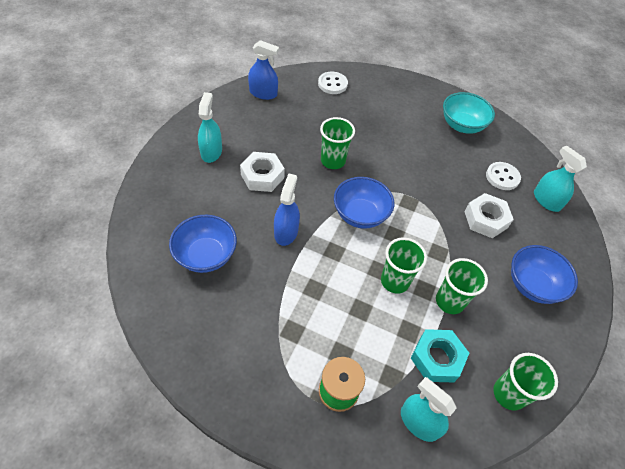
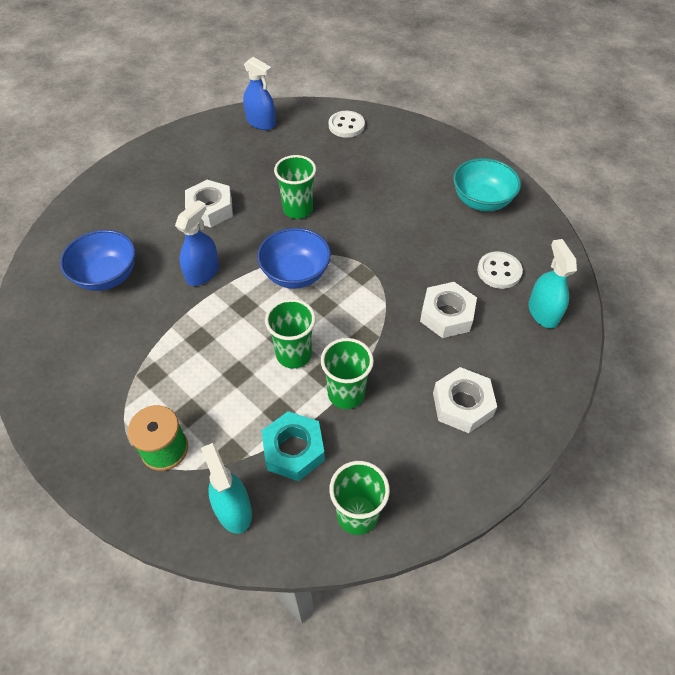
camera: 25 degrees right, 0 degrees up
(211, 152) = (171, 173): turquoise spray bottle -> none
(532, 285) = (462, 404): blue bowl -> white nut

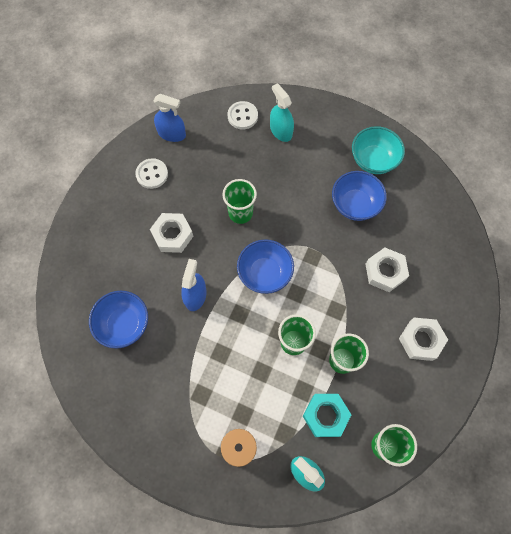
camera: 20 degrees left, 15 degrees up
(439, 237) = (355, 204): none -> blue bowl
(499, 271) = (407, 221): white button -> white button (152, 174)
(543, 312) = (448, 246): turquoise spray bottle -> turquoise spray bottle (281, 131)

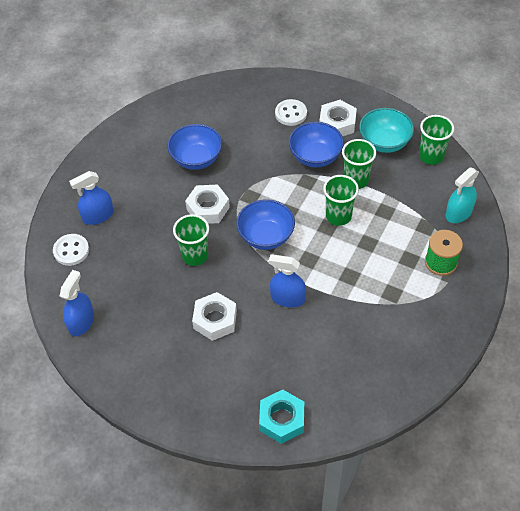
camera: 85 degrees left, 15 degrees down
(124, 324) = (317, 366): blue bowl -> blue bowl (315, 156)
(152, 174) = (133, 342): white button -> white button (291, 113)
(281, 131) = (98, 216): turquoise spray bottle -> blue spray bottle
(325, 416) = (407, 195): turquoise nut -> turquoise nut (282, 419)
(373, 160) = (148, 140): turquoise bowl -> turquoise bowl (384, 142)
(385, 272) = (270, 142): white nut -> white nut (208, 208)

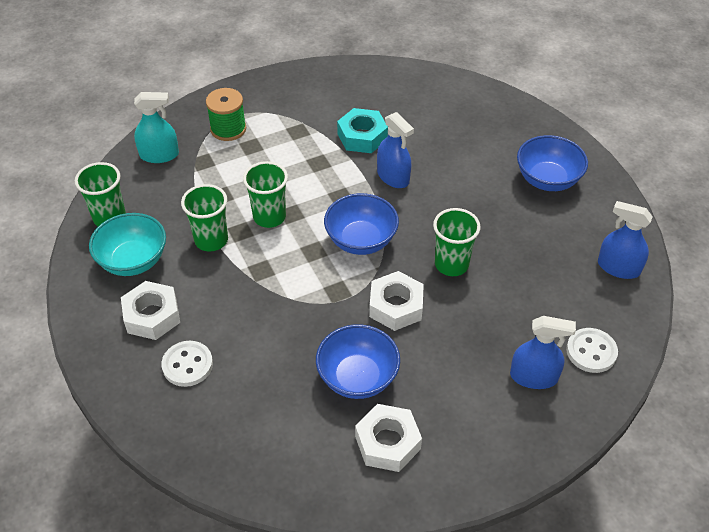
camera: 145 degrees left, 5 degrees down
(81, 322) = (618, 267): blue spray bottle -> blue spray bottle turned 60 degrees clockwise
(215, 320) = (478, 196): white nut -> white nut (387, 443)
(282, 419) = (479, 102): turquoise nut -> turquoise nut (362, 136)
(315, 156) = (222, 291): blue bowl -> blue bowl (547, 180)

